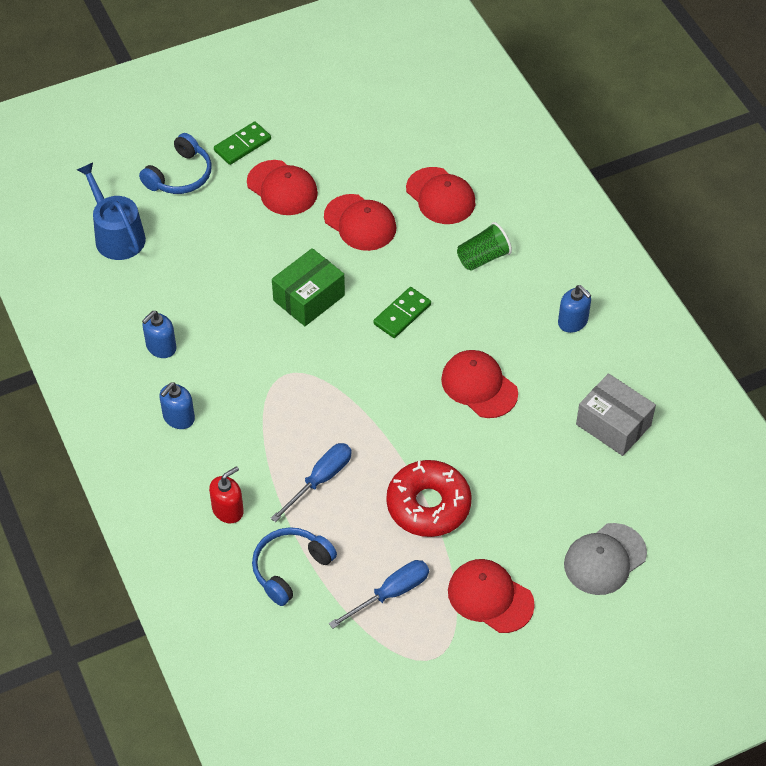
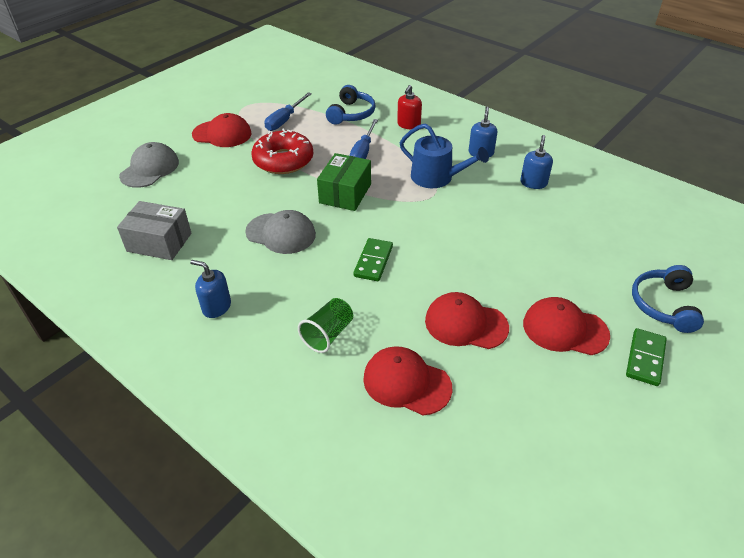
camera: 155 degrees right, 10 degrees down
(116, 235) = (651, 239): blue watering can -> blue watering can (436, 177)
(309, 298) = (458, 247): green box -> green box (345, 193)
(479, 386) = (281, 233): red cap -> grey cap

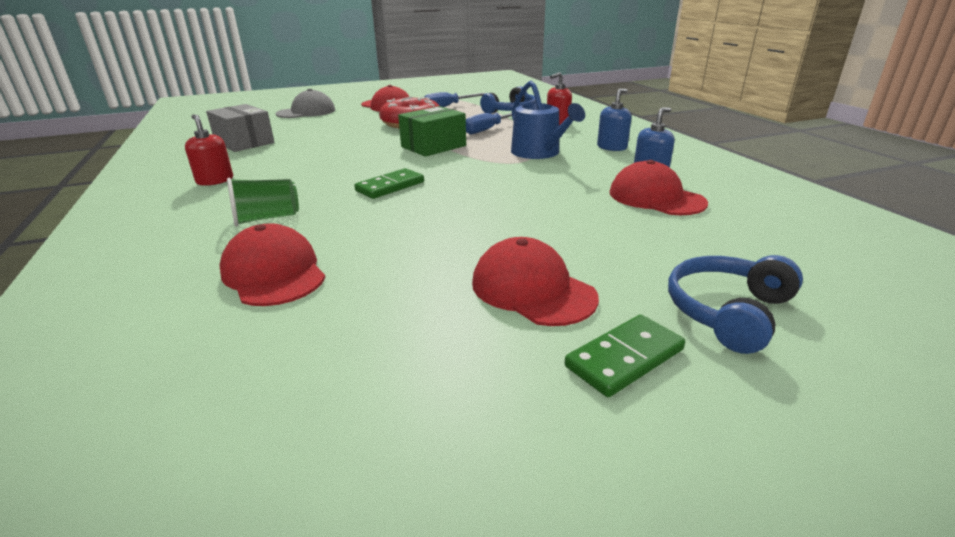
camera: 30 degrees right, 15 degrees down
(216, 307) = (215, 180): blue soap dispenser -> red soap dispenser
(281, 233) = (339, 155): grey cap -> none
(465, 324) = (412, 249): red cap -> red cap (656, 198)

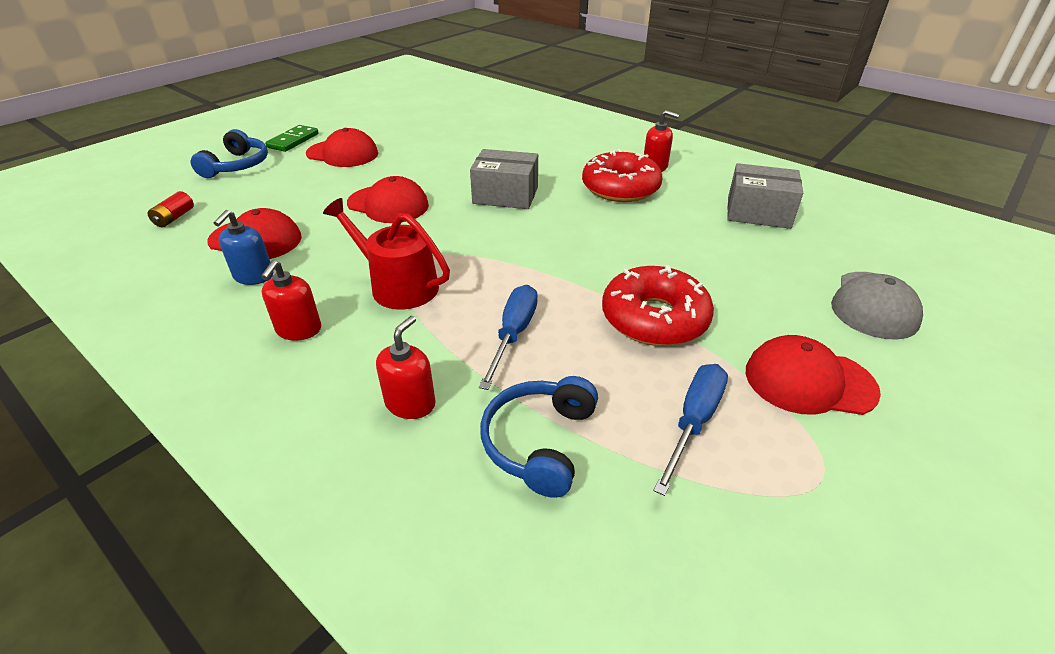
camera: 150 degrees right, 10 degrees up
(266, 218) = (548, 152): green cup -> none
(274, 273) = (485, 132): red cap -> red cap (388, 204)
(287, 172) = (620, 188): none -> red donut
(390, 186) = (505, 195): green domino -> grey box
(433, 146) = (541, 264): green box -> none
(539, 153) = (398, 285): blue watering can -> red watering can
(612, 147) = (298, 329): blue soap dispenser -> red soap dispenser
(771, 238) = (174, 218): none -> red battery

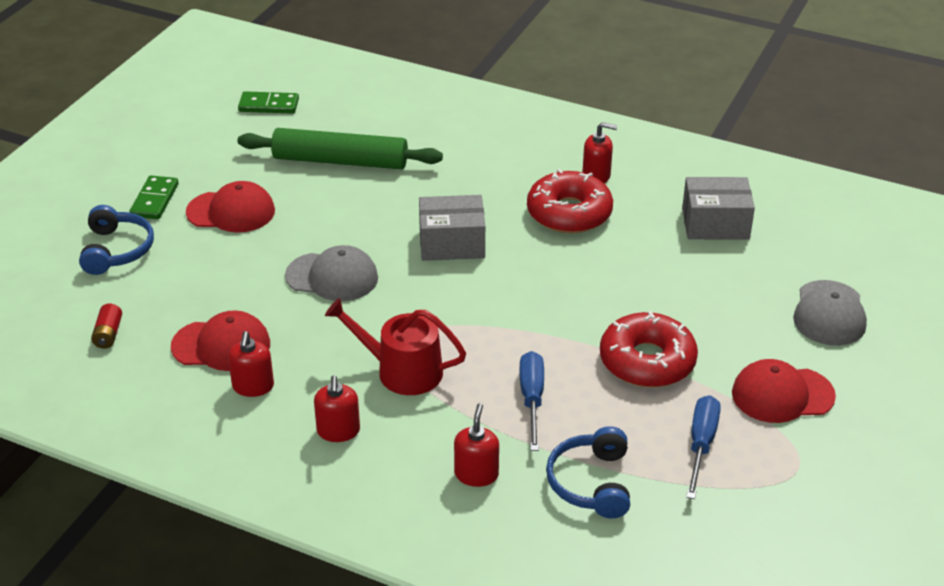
camera: 15 degrees left, 0 degrees up
(253, 276) = (253, 386): blue soap dispenser -> red soap dispenser
(388, 204) = (332, 277): red cap -> grey cap
(419, 101) = (269, 105): none -> green domino
(448, 135) = (340, 161): none -> green rolling pin

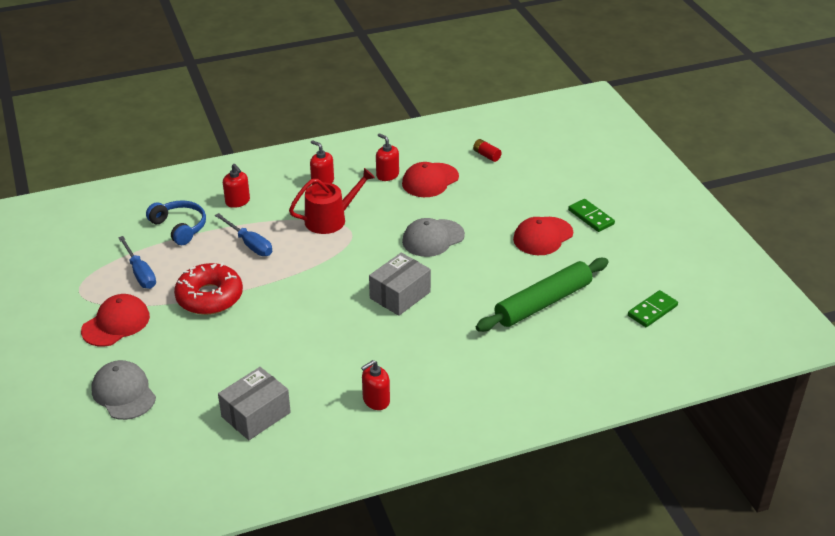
camera: 135 degrees right, 0 degrees up
(117, 250) = (556, 186): blue headphones -> none
(569, 213) = (358, 359): red donut -> none

